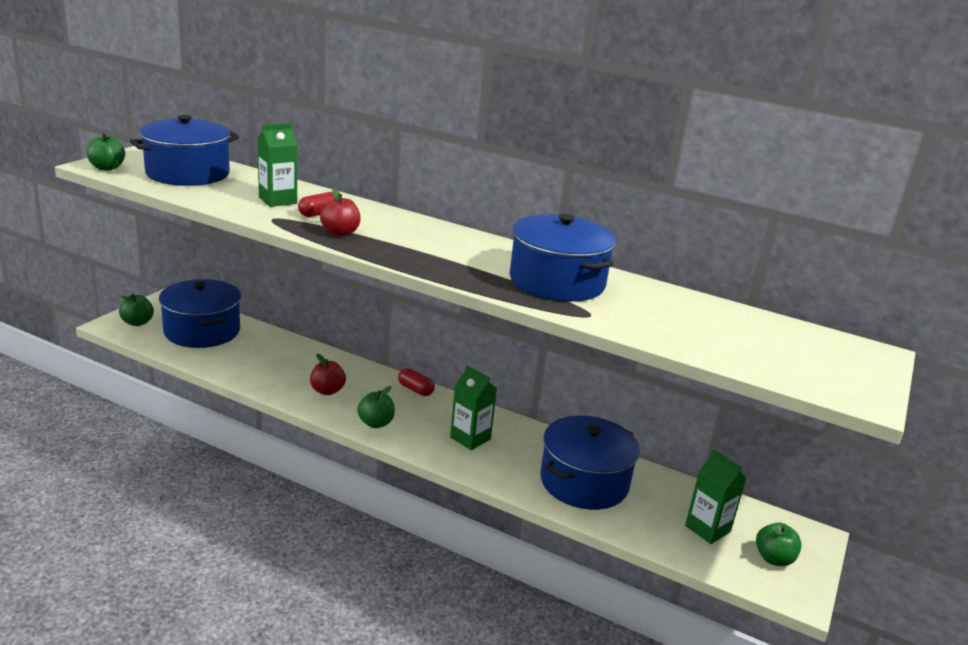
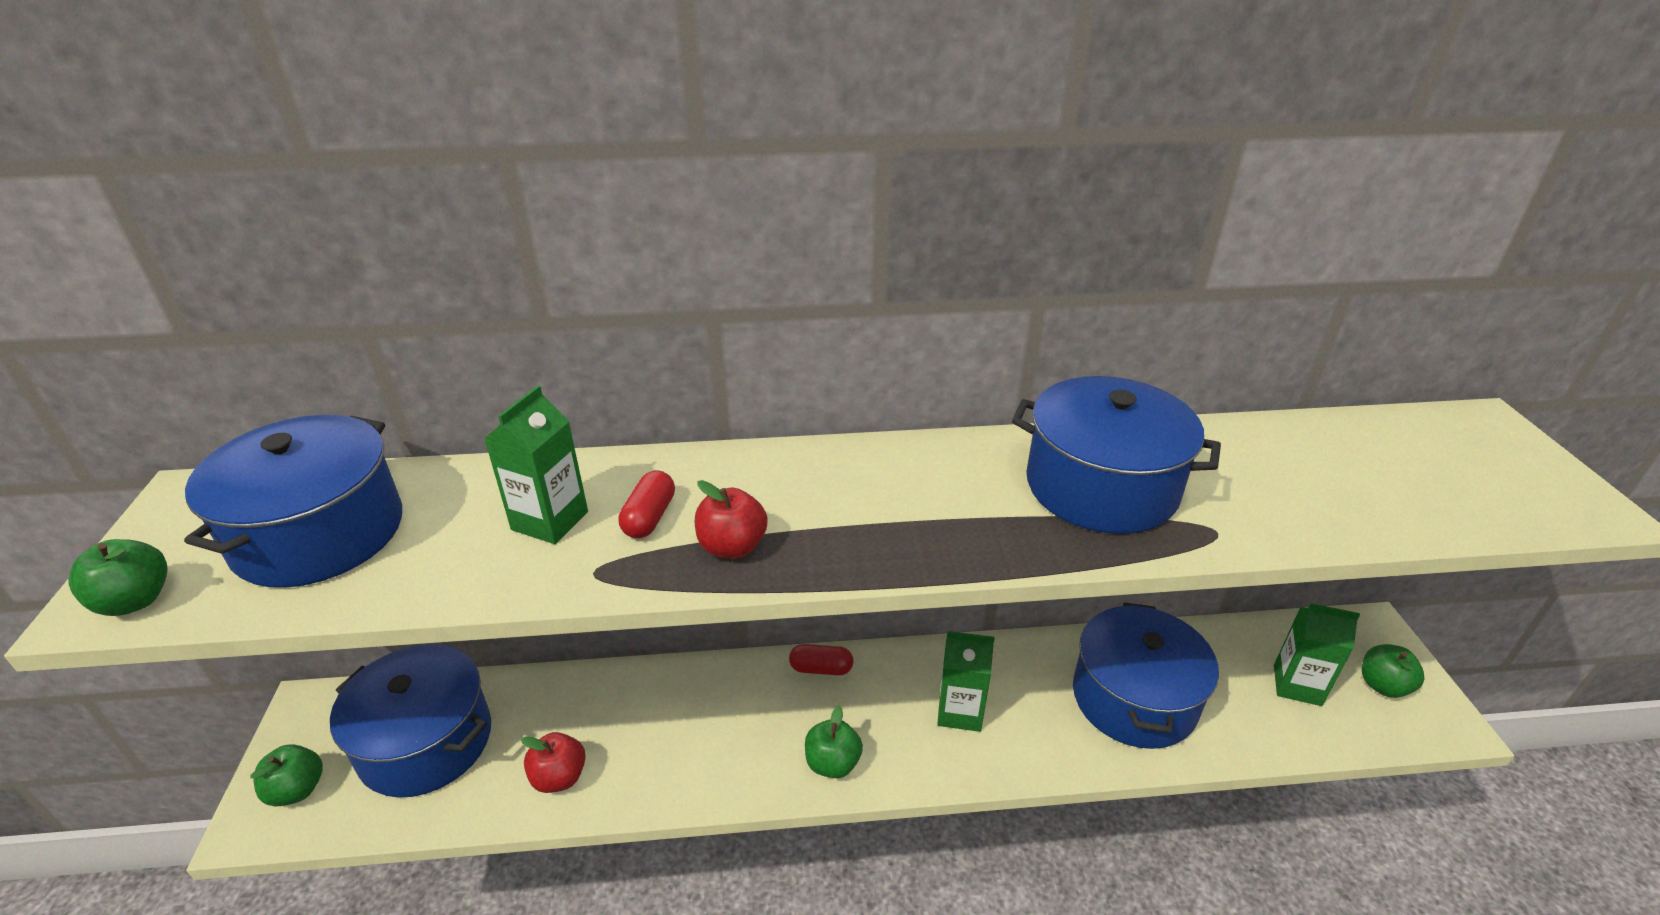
camera: 30 degrees left, 10 degrees up
(327, 391) = (716, 745): red apple -> red apple (559, 777)

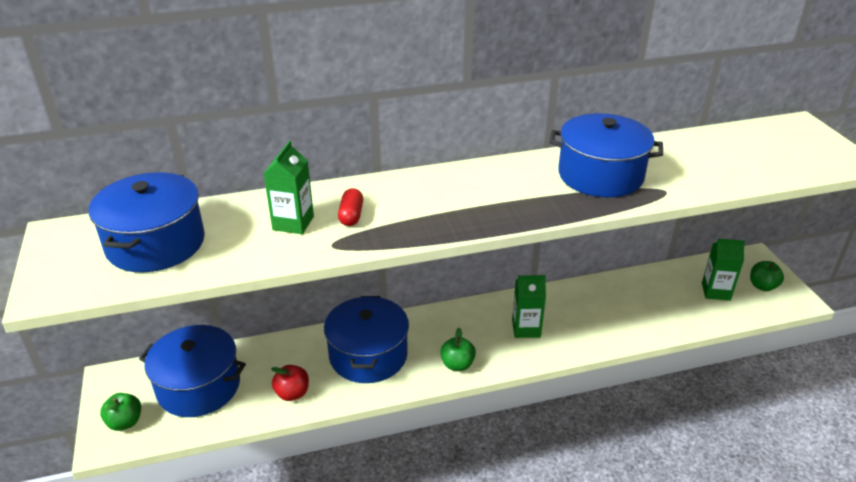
camera: 10 degrees left, 0 degrees up
(135, 601) = (64, 288): green apple -> none
(732, 547) = (405, 225): red apple -> none
(821, 668) = (436, 317): red capsule -> none
(1134, 698) = (625, 309): blue pot -> blue pot (368, 355)

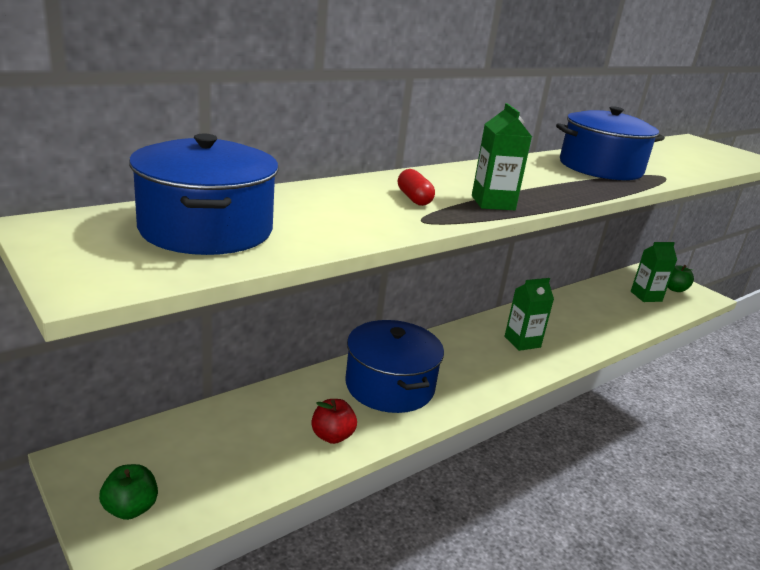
camera: 25 degrees left, 10 degrees down
(199, 386) = (210, 449): blue pot -> none
(293, 223) = (358, 206): green carton -> green carton (493, 203)
(457, 364) = (485, 381): green apple -> none

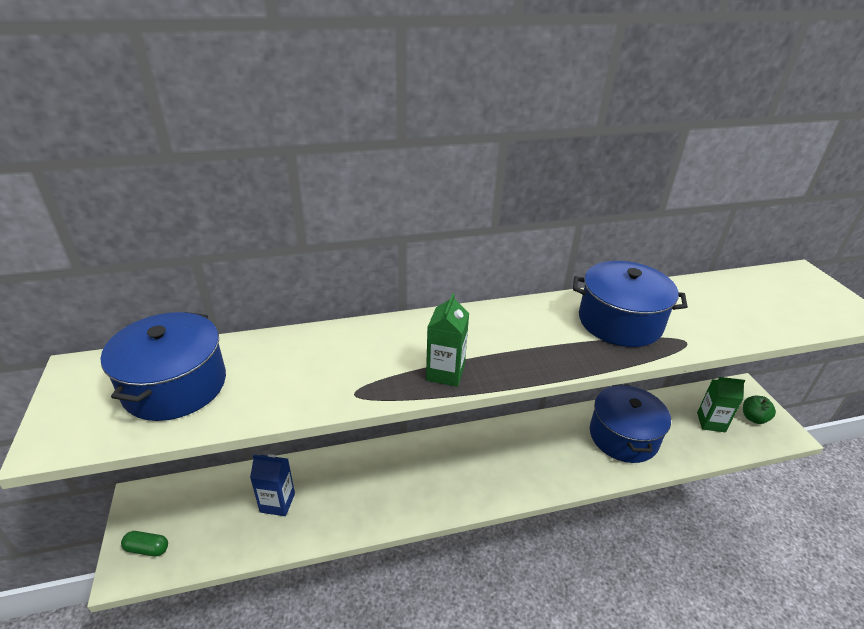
camera: 25 degrees right, 10 degrees up
(130, 508) = (147, 548): green apple -> green capsule
(276, 428) = (277, 503): none -> blue carton
(332, 436) = (313, 521): red apple -> none
(389, 386) = (387, 480): blue pot -> blue pot (623, 436)
(414, 198) = (375, 359): red capsule -> none
(522, 342) = (536, 456): green carton -> none

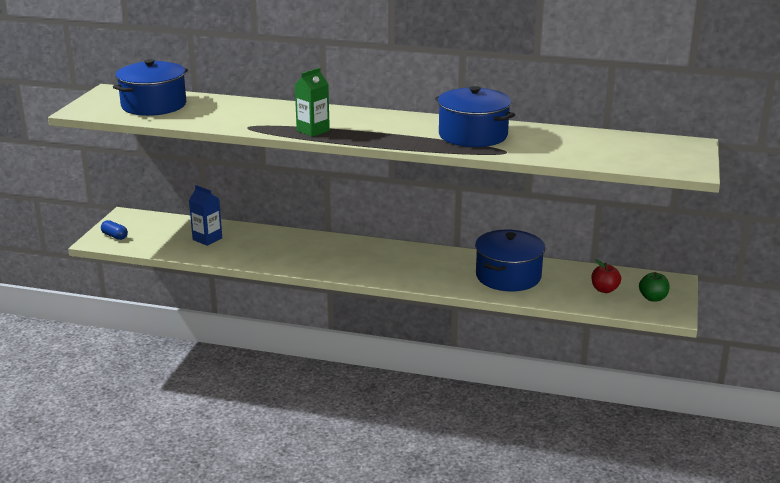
camera: 30 degrees right, 10 degrees down
(147, 548) = (115, 236): green capsule -> blue capsule
(711, 422) = (604, 290): green carton -> red apple

